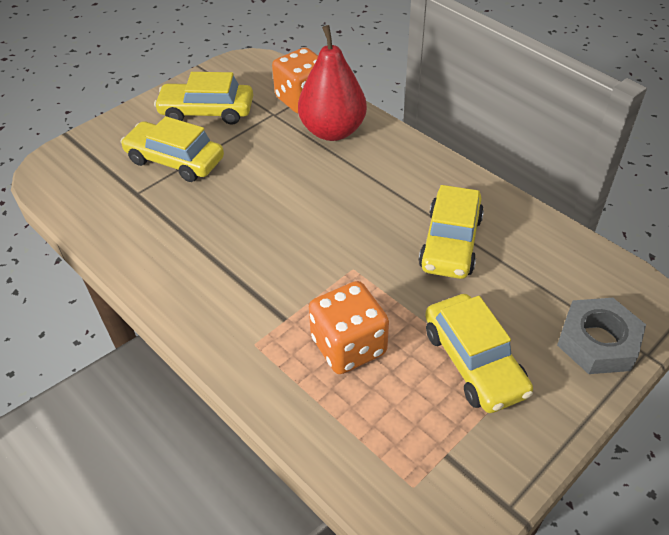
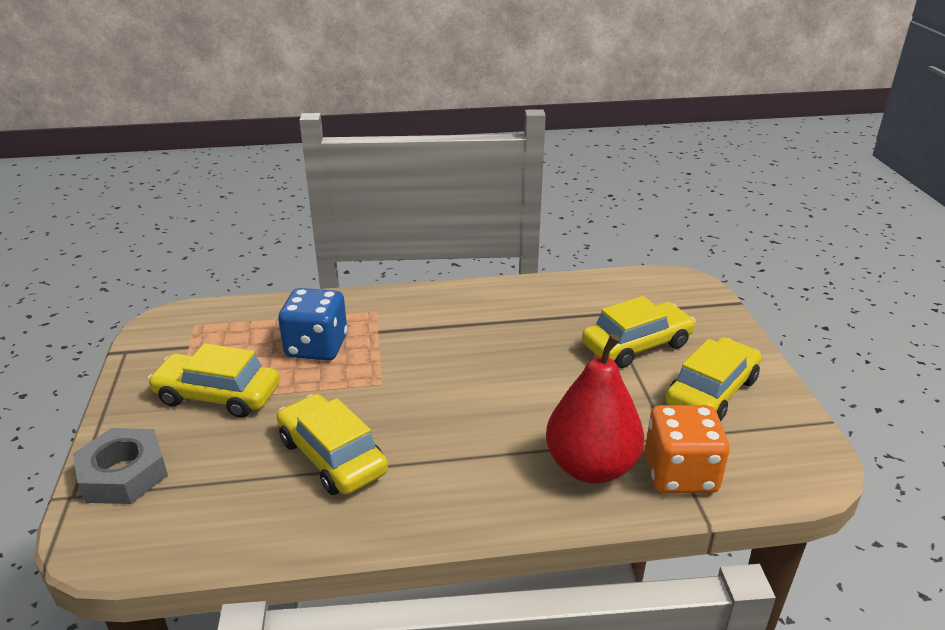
camera: 125 degrees right, 15 degrees down
(348, 346) = (316, 347): orange dice -> blue dice

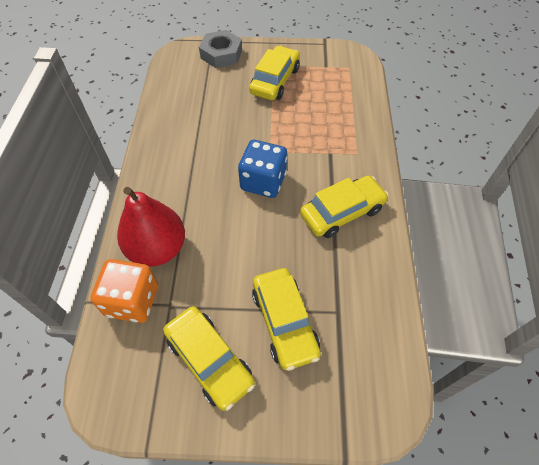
camera: 100 degrees right, 25 degrees up
(316, 347) = (316, 121): blue dice -> blue dice (263, 181)
(332, 456) = (209, 126): yellow car -> yellow car (342, 212)

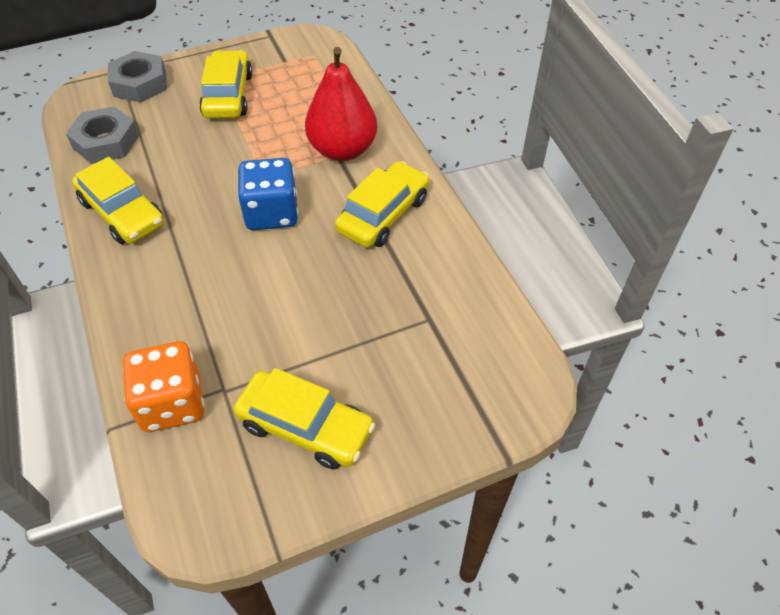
camera: 25 degrees left, 5 degrees down
(157, 249) = (174, 334): red pear -> red pear (342, 150)
(180, 90) = (106, 142): none -> grey nut
(284, 322) = (374, 352): yellow car -> yellow car (122, 213)

